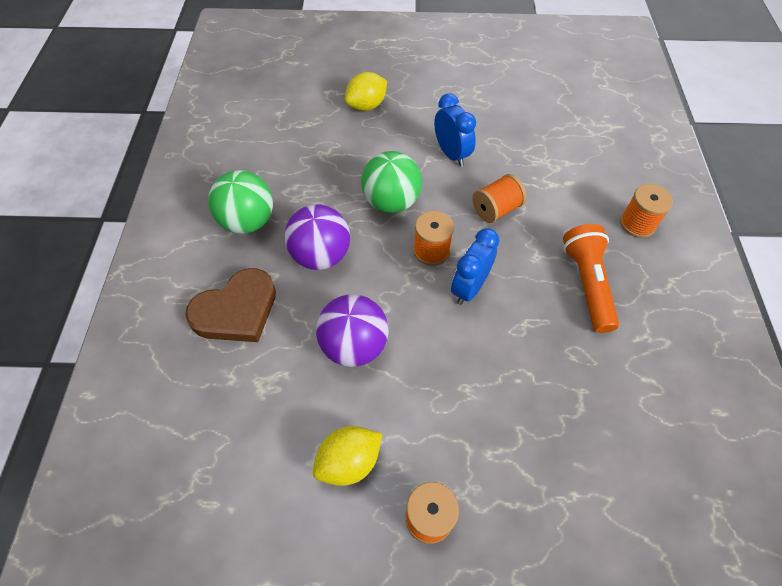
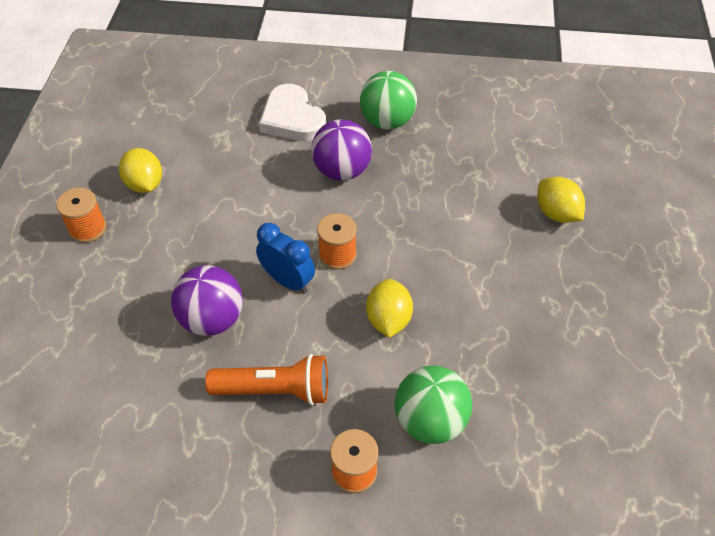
camera: 95 degrees right, 5 degrees down
(236, 310) = (292, 118): brown heart -> white heart
(354, 346) = (243, 191): purple ball -> purple ball (212, 319)
(391, 202) = (405, 226): green ball -> green ball (430, 420)
(451, 154) = (477, 288): blue clock -> none
(496, 210) = (388, 320): orange spool -> yellow lemon

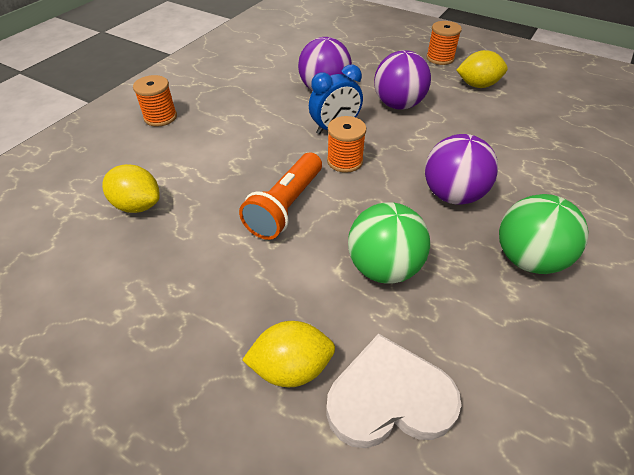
camera: 115 degrees right, 5 degrees down
(215, 241) = (398, 105): none -> purple ball
(275, 390) = (246, 102): orange flashlight -> orange flashlight (285, 206)
(292, 118) = (548, 182): white heart -> white heart (389, 398)
(388, 320) = (257, 168): yellow lemon -> yellow lemon (138, 205)
(430, 420) = (156, 160): green ball -> green ball (383, 267)

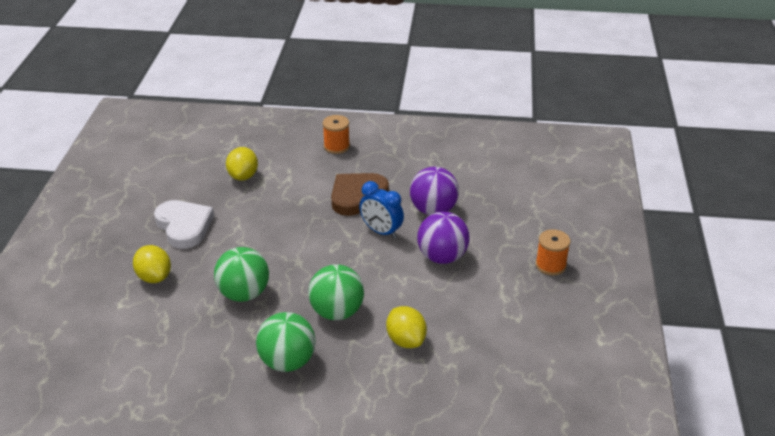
camera: 65 degrees right, 10 degrees down
(262, 127) = (357, 196): none -> brown heart
(285, 206) = (276, 235): orange flashlight -> none
(345, 161) = (343, 248): orange spool -> none
(389, 398) = (150, 318): white heart -> white heart (184, 226)
(452, 195) = (337, 312): purple ball -> green ball
(477, 85) = (516, 300): yellow lemon -> yellow lemon (406, 340)

